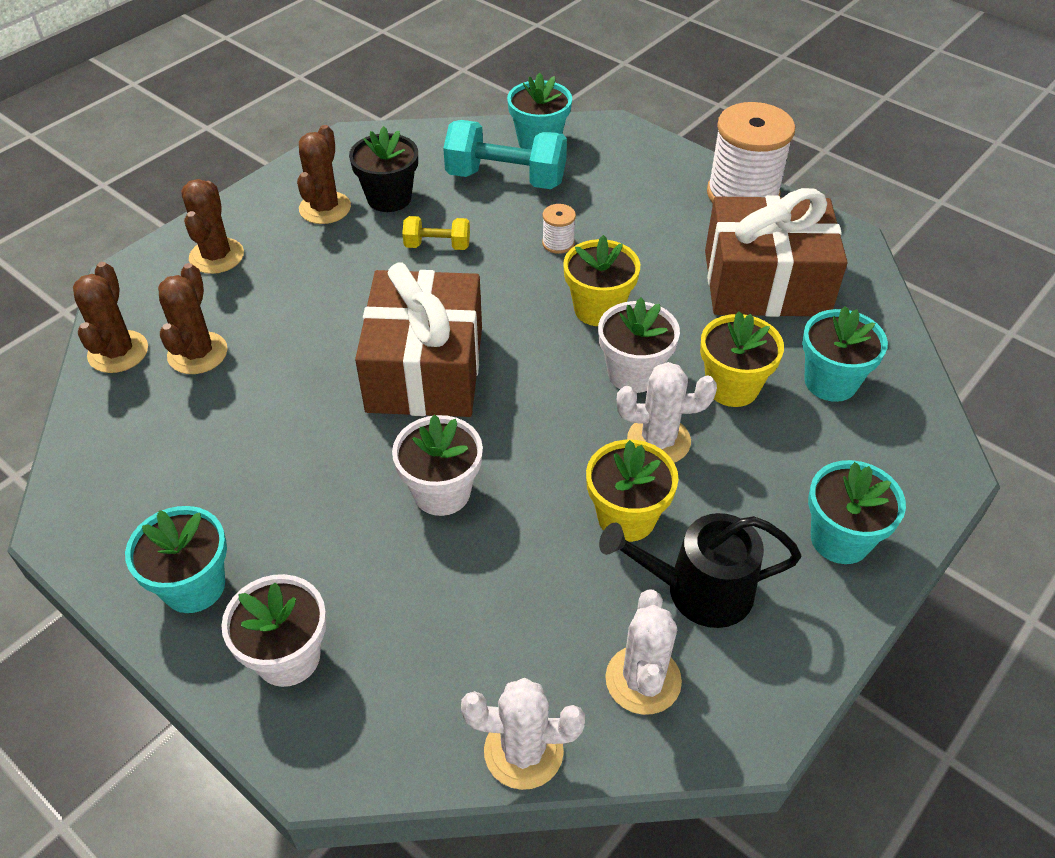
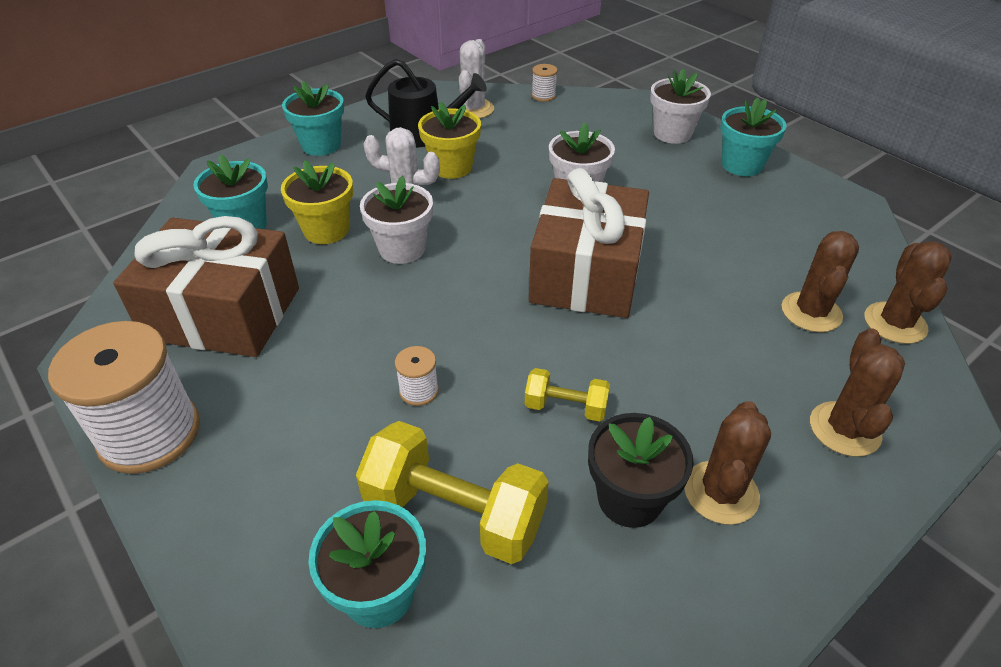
camera: 170 degrees left, 5 degrees down
(506, 178) = (454, 513): turquoise dumbbell -> yellow dumbbell
(523, 751) = (543, 96): white cactus -> white spool
(598, 309) = (407, 307): yellow flower pot -> none

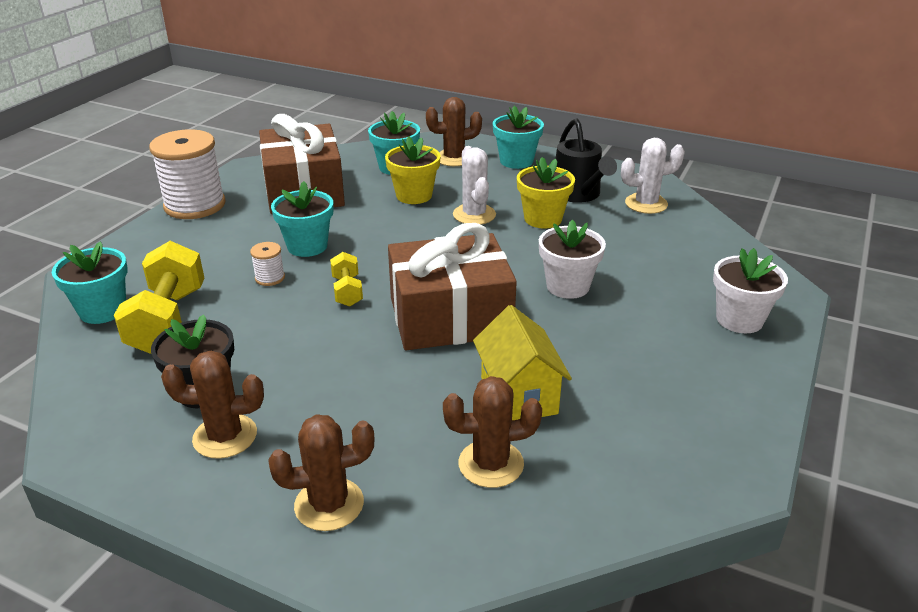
camera: 65 degrees right, 10 degrees down
(402, 249) = (416, 229): white flower pot -> none
(543, 96) = (717, 230): white spool -> none
(565, 407) = (283, 342): yellow dumbbell -> yellow dumbbell (347, 291)
(725, 269) = (518, 395): none -> yellow house
(741, 165) = (728, 378): turquoise flower pot -> turquoise flower pot (307, 246)
(895, 323) = (517, 533): brown cactus -> brown cactus (454, 158)

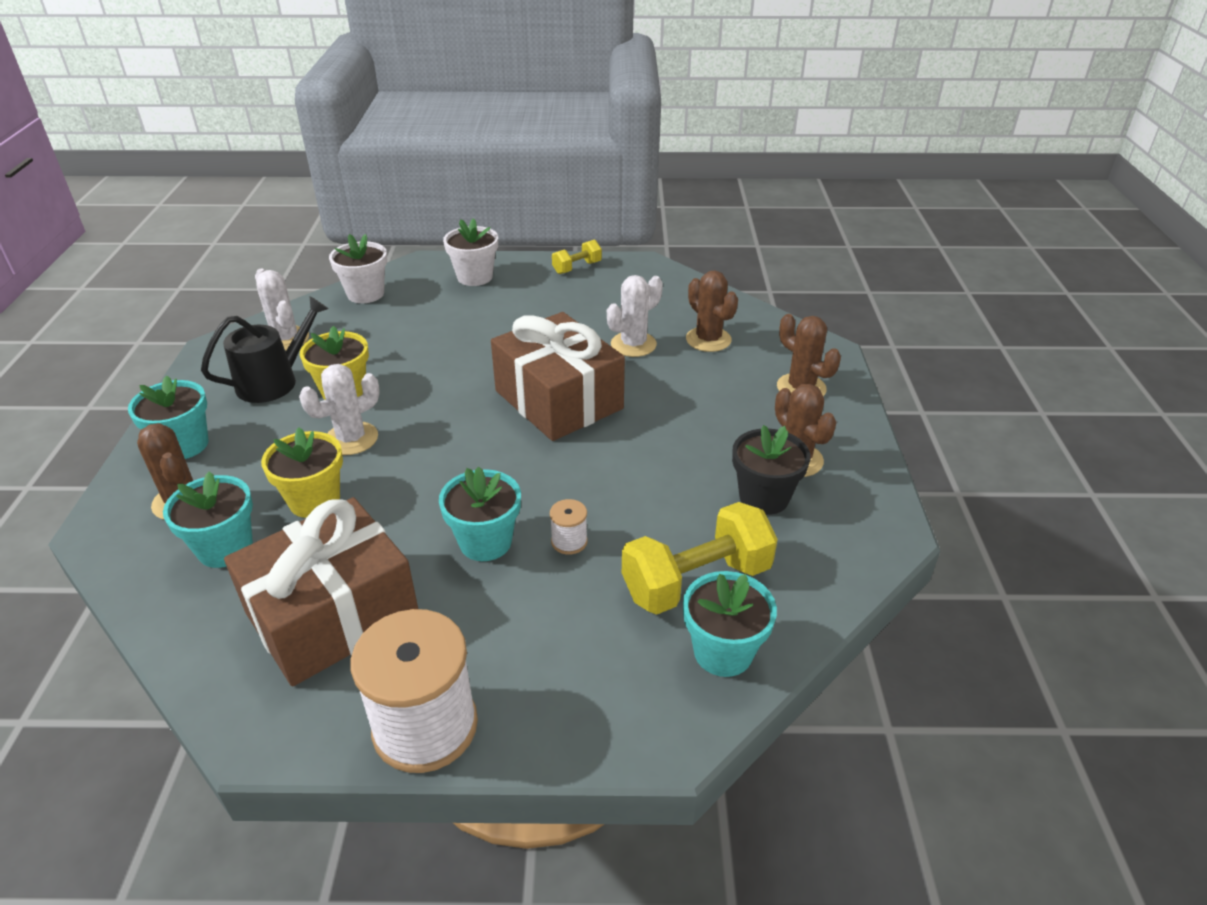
camera: 115 degrees left, 5 degrees up
(347, 291) = (558, 474): yellow dumbbell -> yellow dumbbell (577, 268)
(518, 395) = (633, 344): yellow house -> white cactus
(567, 286) = (471, 353): white flower pot -> white flower pot (365, 294)

